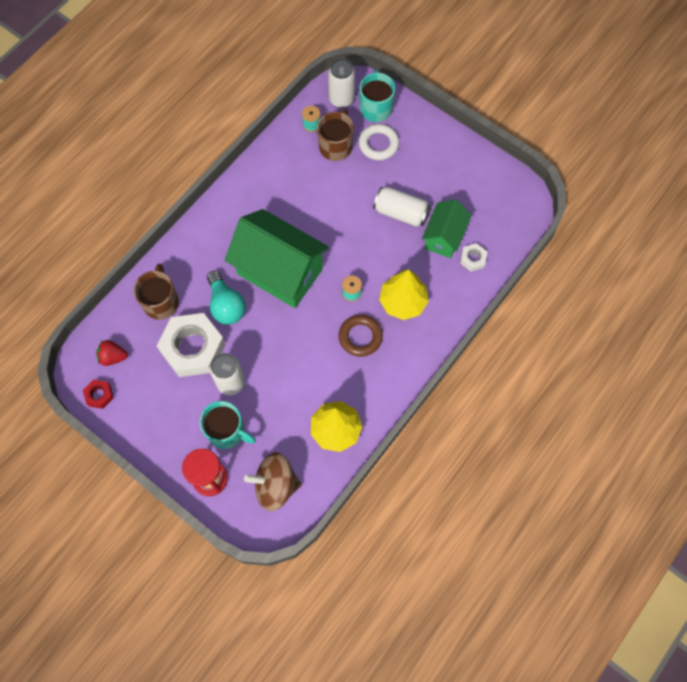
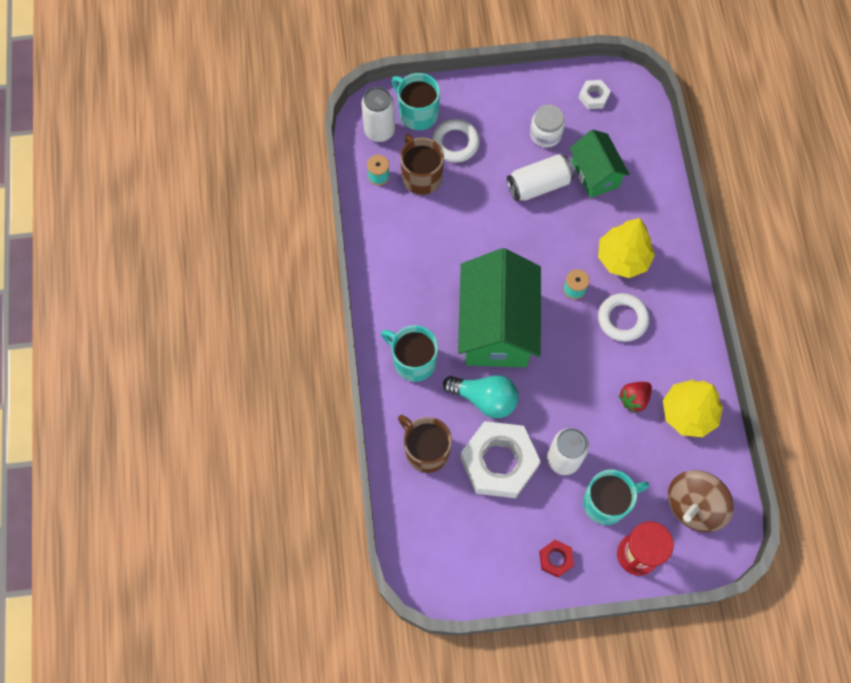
camera: 45 degrees left, 0 degrees up
(99, 395) = (466, 582): red nut -> red nut (555, 559)
(113, 357) = (439, 538): red strawberry -> red strawberry (634, 399)
(211, 246) = (413, 361): none -> turquoise mug
(280, 271) = (496, 327): green house -> green house turned 75 degrees counterclockwise
(360, 337) = (622, 319): brown ring -> white ring
(440, 187) = (545, 134): none -> white jar
(473, 259) = (637, 171): white nut -> white nut (593, 97)

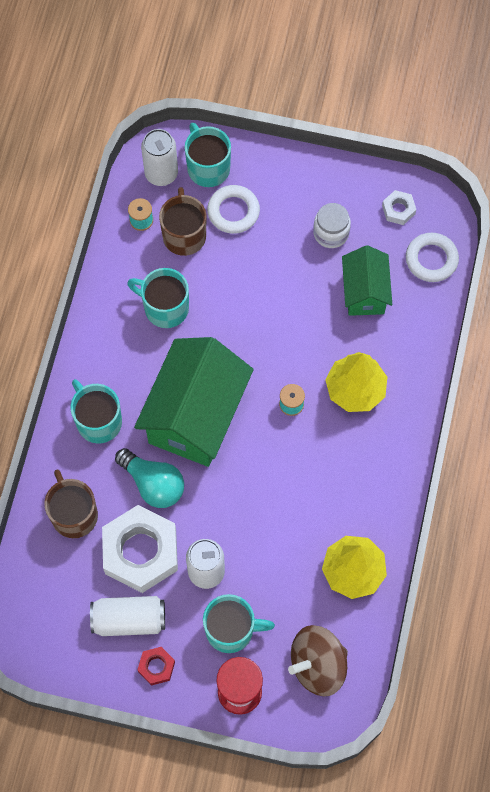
camera: 20 degrees right, 0 degrees up
(431, 243) = (165, 308): none -> turquoise mug
(539, 185) = (301, 284): white can -> white can (129, 619)
(622, 319) = (327, 452): white ring -> white ring (431, 259)
(634, 399) = (303, 537): red strawberry -> none

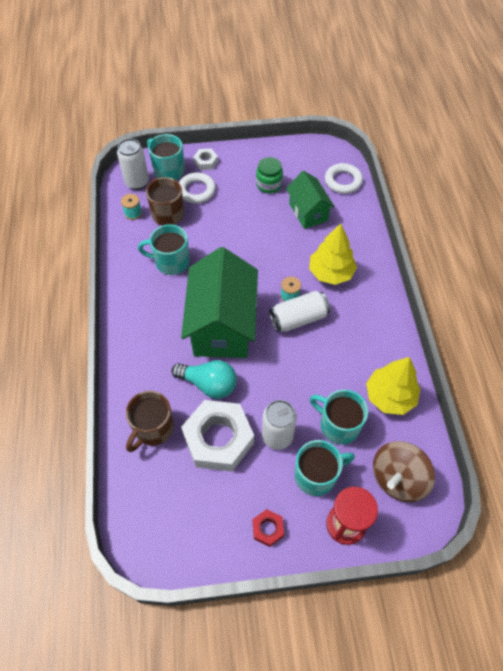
camera: 20 degrees left, 10 degrees down
(74, 514) = (153, 428): brown mug -> brown mug turned 105 degrees counterclockwise
(98, 421) = (148, 353): turquoise mug -> turquoise mug (338, 425)
(129, 619) = (229, 497): white can -> white can (298, 318)
(331, 233) = (269, 185): white jar -> green jar
(398, 210) = (307, 160): white nut -> white nut (205, 162)

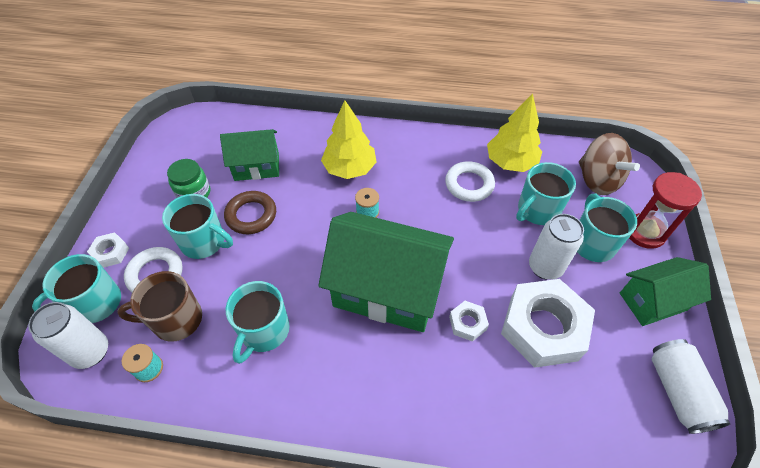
camera: 75 degrees left, 5 degrees down
(153, 428) = (521, 404): brown mug -> none
(208, 384) = (467, 323): turquoise light bulb -> white nut
(229, 206) = (204, 242): none -> turquoise mug
(261, 224) = (251, 215): none -> brown ring
(268, 529) = (652, 301): red nut -> green house
(298, 318) = (400, 212): white can -> white can (678, 391)
(343, 181) = (229, 126): white ring -> white ring (469, 184)

